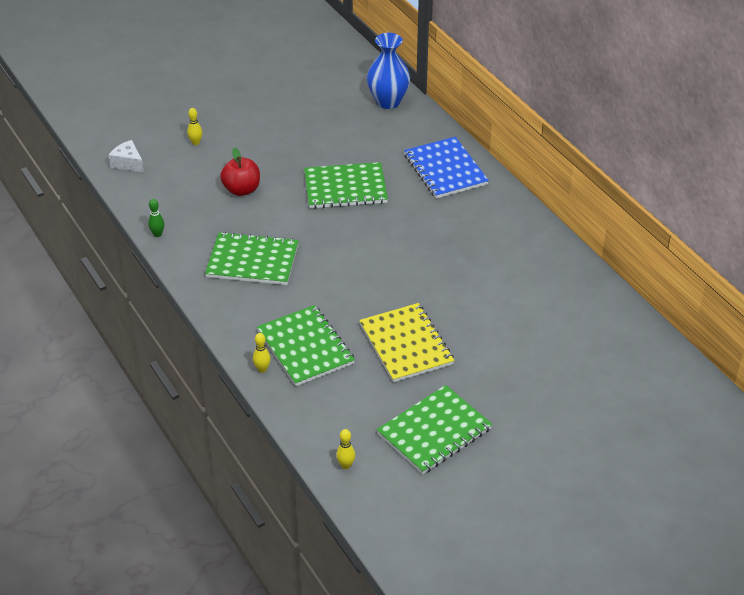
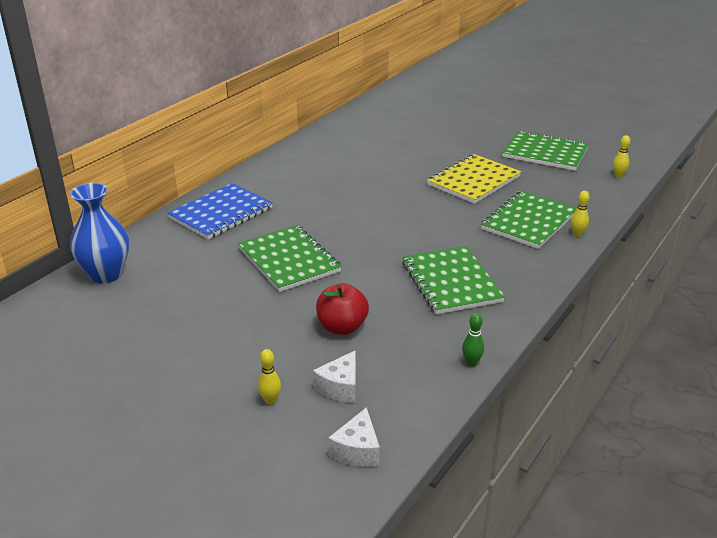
camera: 115 degrees left, 10 degrees down
(184, 172) = (340, 387): none -> white cheese

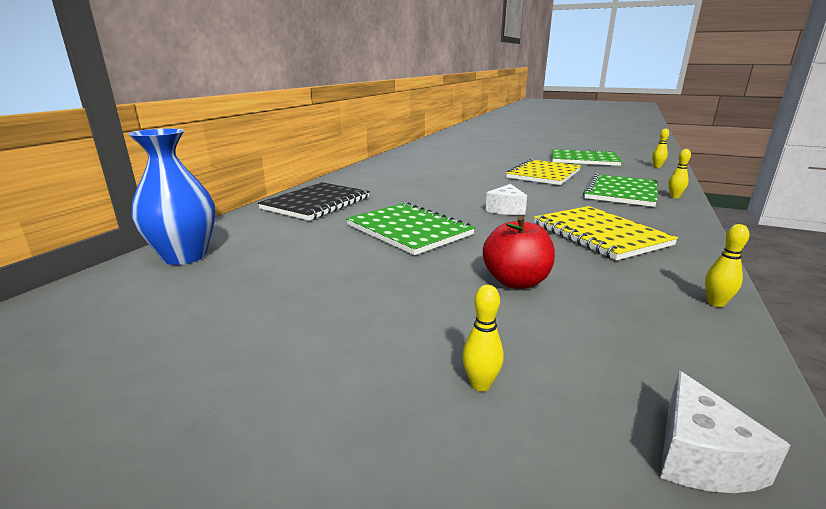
camera: 10 degrees left, 10 degrees down
(221, 213) = (316, 203): blue notebook -> black notebook
(340, 387) = (574, 351): white cheese -> white cheese (506, 209)
(451, 282) = (600, 234): green notebook -> yellow notebook
(471, 363) = (716, 303): green bowling pin -> yellow bowling pin

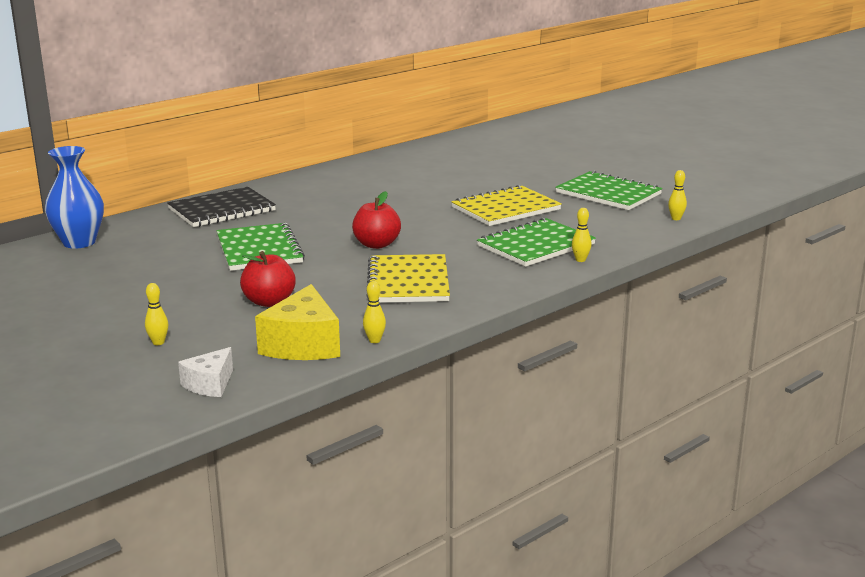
camera: 25 degrees right, 0 degrees up
(506, 209) = (376, 244): white cheese -> red apple
(662, 331) = (303, 345): none -> yellow cheese

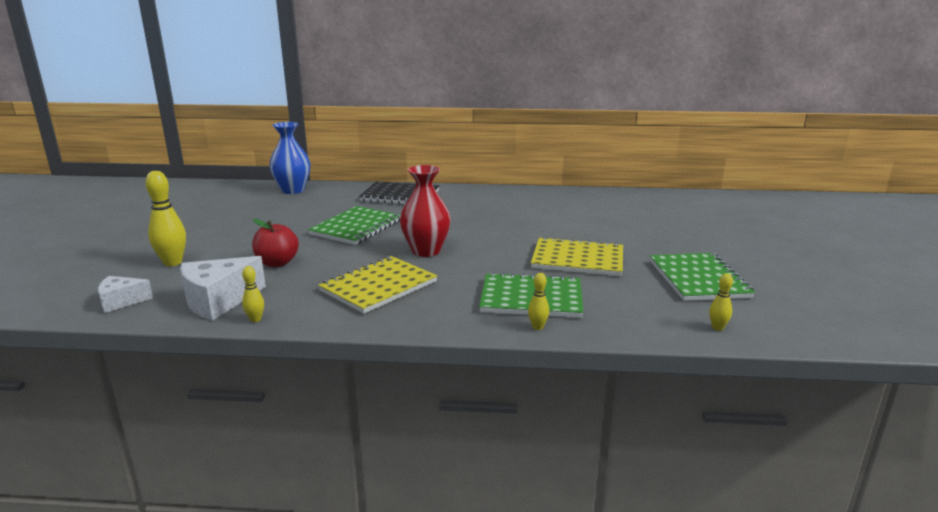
camera: 45 degrees right, 0 degrees up
(158, 342) = (173, 263): yellow bowling pin -> yellow bowling pin, size x1.93
(303, 345) = (219, 301): yellow cheese -> white cheese
(376, 244) = (426, 251): red apple -> red vase

